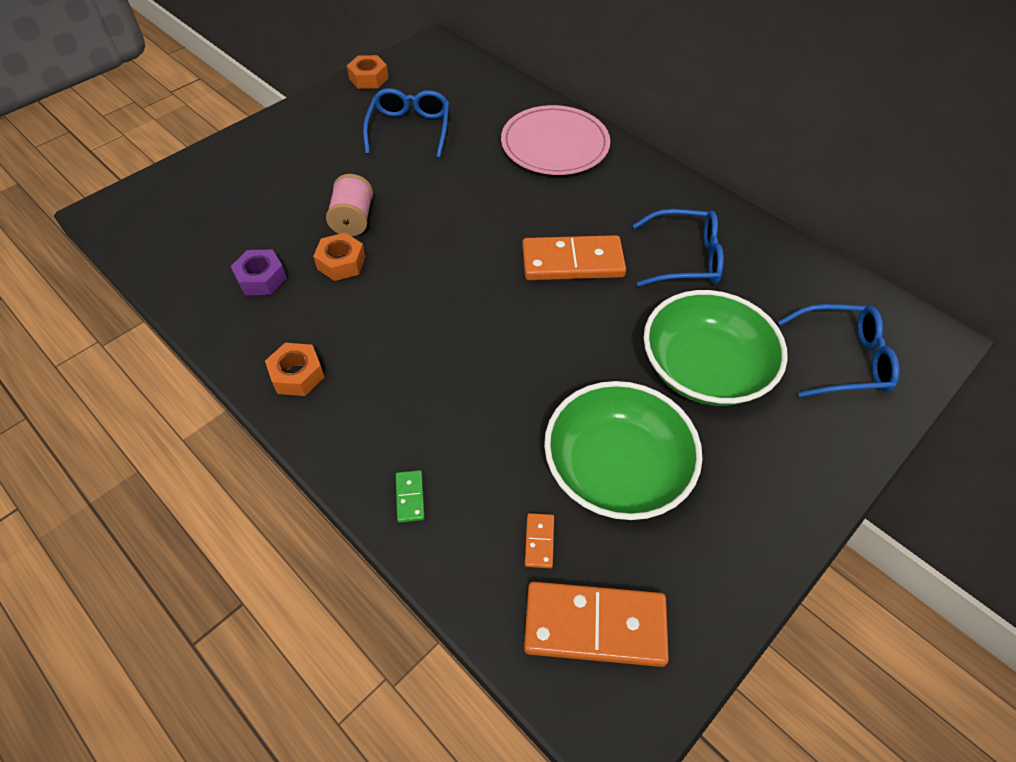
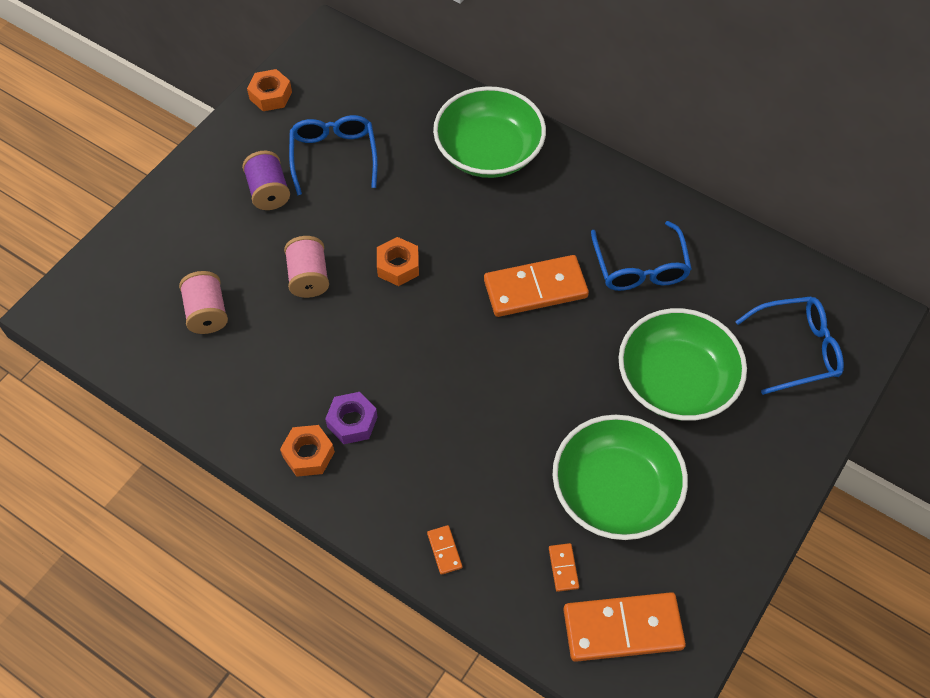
camera: 10 degrees left, 5 degrees up
(246, 234) = (207, 313): none -> pink spool
(261, 278) = (239, 359): purple nut -> purple nut (352, 422)
(340, 148) = (269, 192): none -> purple spool
(341, 263) = (312, 328): orange nut -> orange nut (398, 266)
(410, 497) = (444, 550): green domino -> orange domino
(555, 144) = (489, 151): pink plate -> green bowl
(684, 258) = (640, 266): blue glasses -> blue glasses turned 90 degrees clockwise

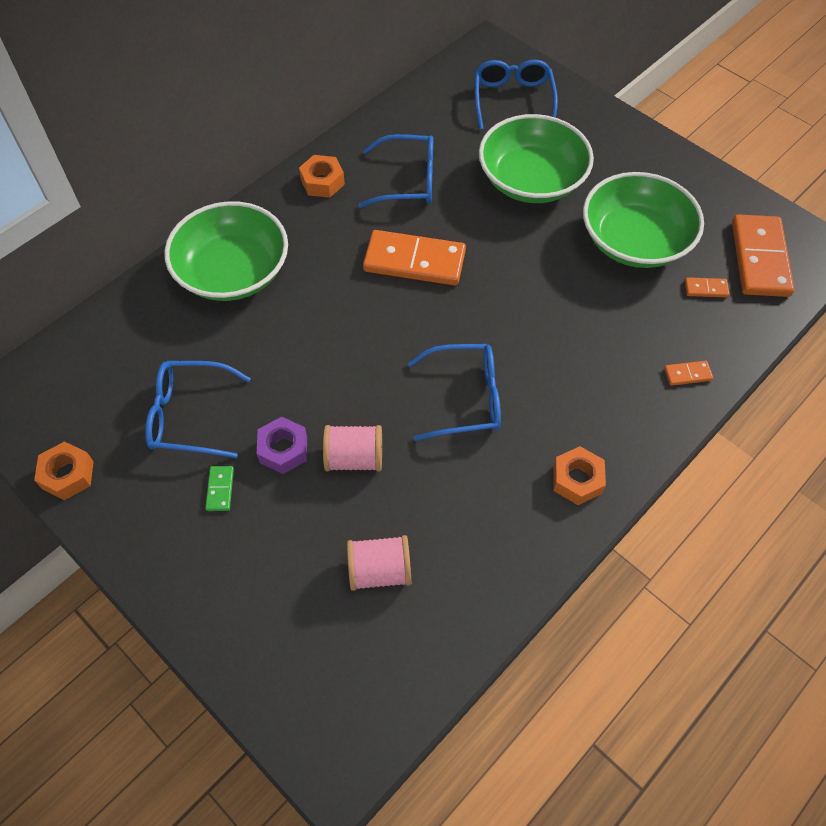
camera: 80 degrees left, 0 degrees up
(269, 192) = (220, 489): purple spool -> green domino
(352, 422) = (543, 435): purple nut -> purple nut (283, 449)
(382, 352) = (464, 398): none -> blue glasses
(398, 266) = (359, 371): orange nut -> orange nut (322, 182)
(535, 289) = (414, 261): orange domino -> orange domino turned 75 degrees counterclockwise

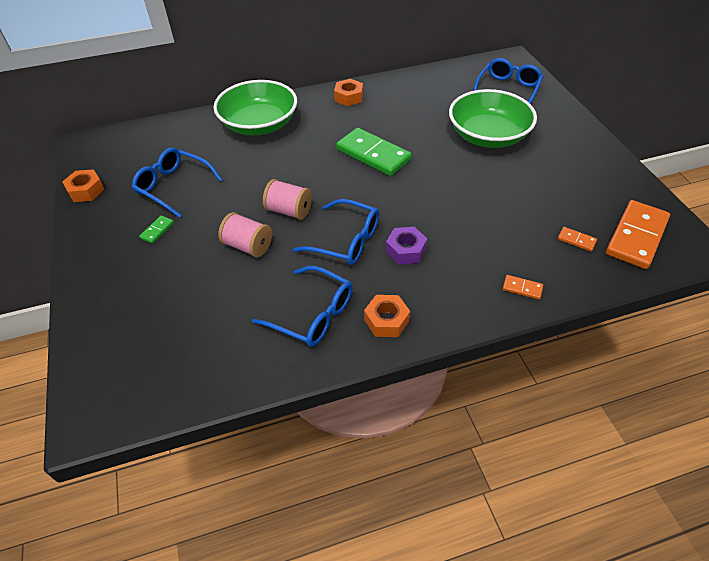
camera: 30 degrees right, 10 degrees down
(283, 449) = (210, 224): purple nut -> purple nut (405, 250)
(380, 571) = (211, 316): pink spool -> pink spool (289, 211)
(407, 181) = (402, 112): blue glasses -> blue glasses (312, 314)
(414, 261) = (373, 154): orange domino -> green domino
(635, 240) = (540, 193): green bowl -> none

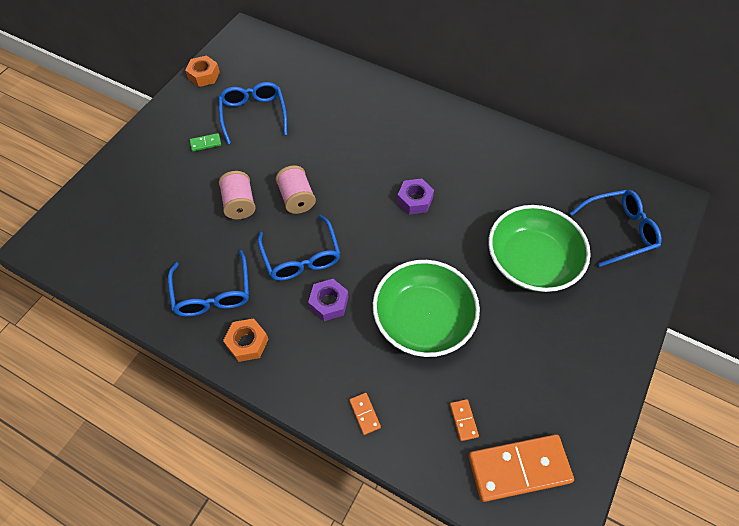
camera: 45 degrees right, 10 degrees up
(259, 124) = (369, 104): green bowl -> green bowl (423, 319)
(349, 97) = (467, 129): orange nut -> none
(373, 154) = (415, 200): green domino -> purple nut

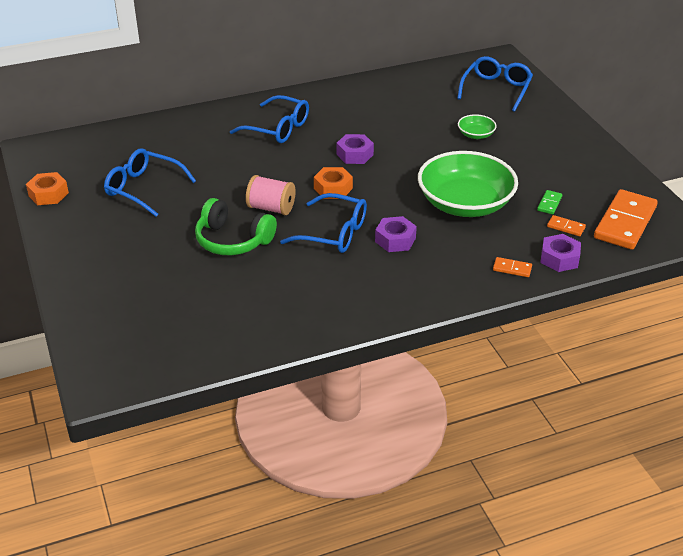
camera: 50 degrees left, 20 degrees down
(205, 143) = (134, 229): green domino -> green domino (549, 203)
(213, 292) = (306, 295): blue glasses -> blue glasses (277, 128)
(239, 204) = (233, 240): pink spool -> green headphones
(247, 343) = (380, 298): orange nut -> orange nut (333, 188)
(412, 443) = (559, 258): none -> purple nut
(531, 261) = (476, 135): green bowl -> green bowl, size x0.43

